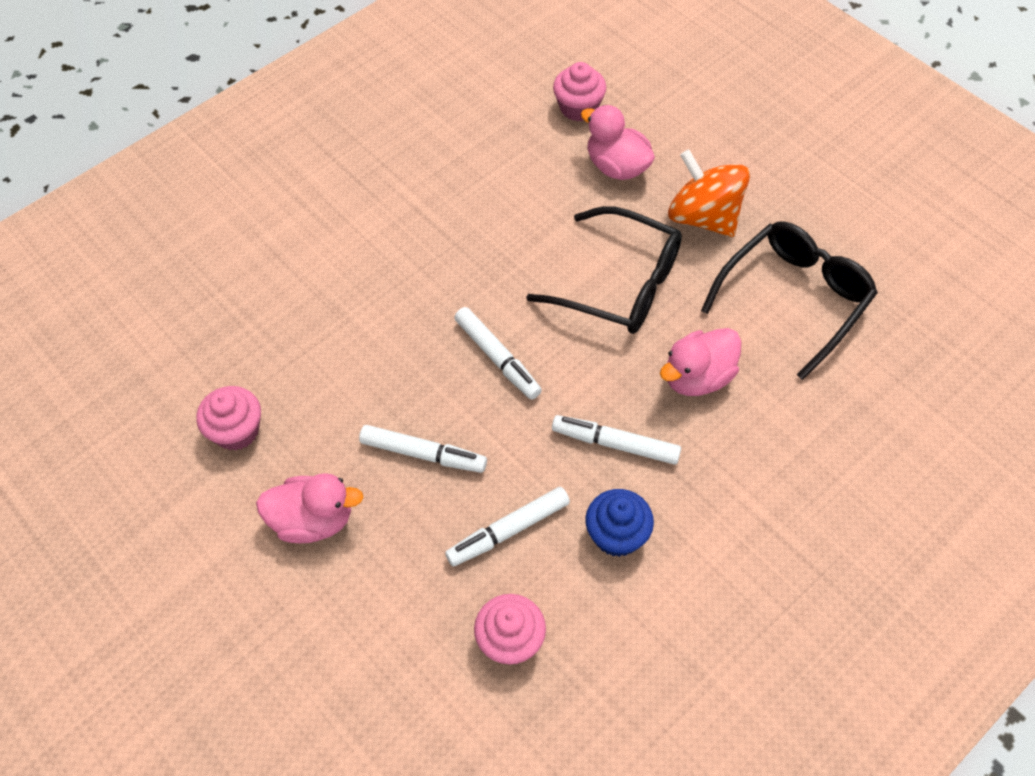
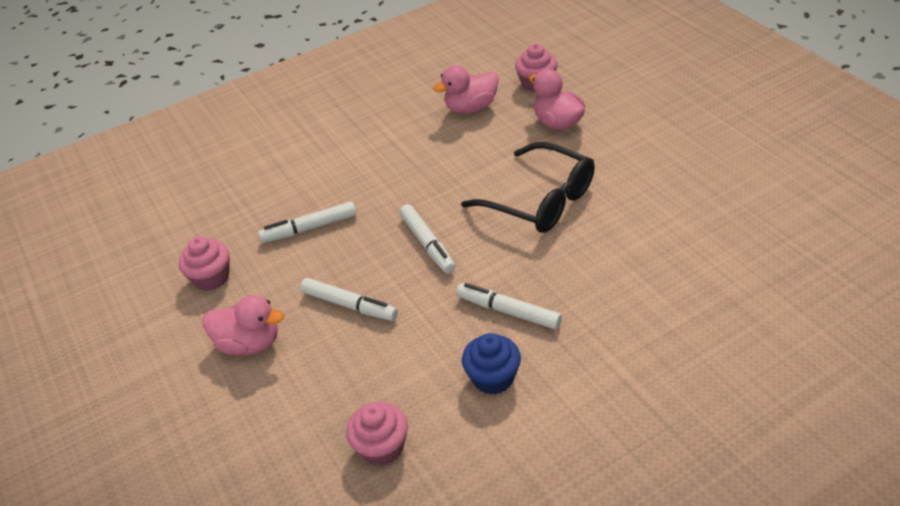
camera: 15 degrees right, 15 degrees down
(508, 530) = (402, 366): white marker -> white marker (309, 228)
(697, 377) = (590, 269): pink duck -> pink duck (471, 108)
(704, 217) = (621, 159): orange spinning top -> none
(793, 299) = (686, 220): black glasses -> none

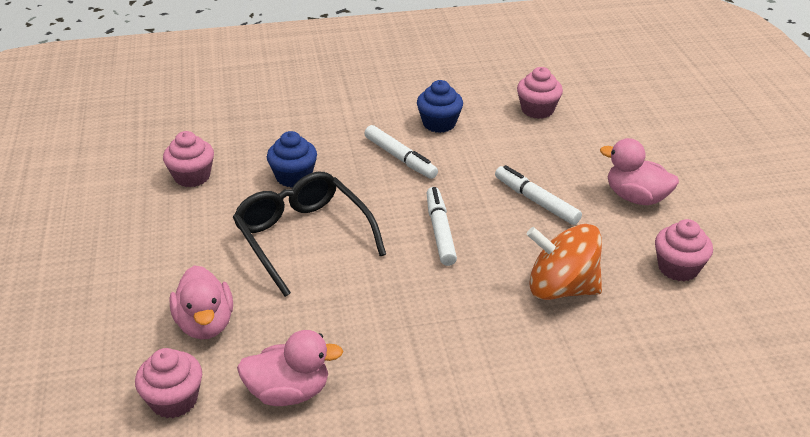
camera: 165 degrees left, 5 degrees down
(309, 228) = (561, 288): white marker -> orange spinning top
(597, 253) = (293, 177): none -> blue cupcake
(691, 221) = (192, 176): none -> pink cupcake

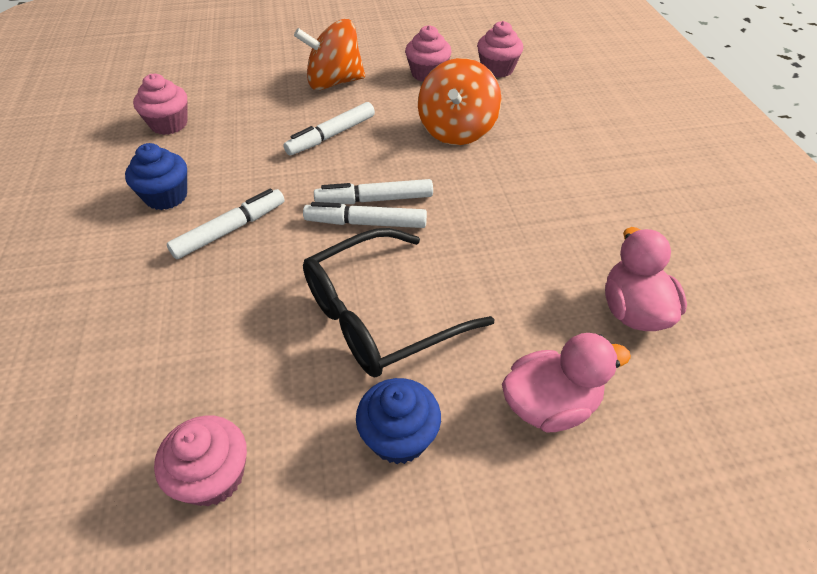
camera: 90 degrees left, 10 degrees up
(174, 400) = (681, 420): pink cupcake -> pink cupcake (497, 69)
(293, 177) = (245, 335): blue cupcake -> blue cupcake (399, 437)
(408, 227) = (366, 223): none -> white marker
(636, 197) = (334, 82): pink duck -> orange spinning top

